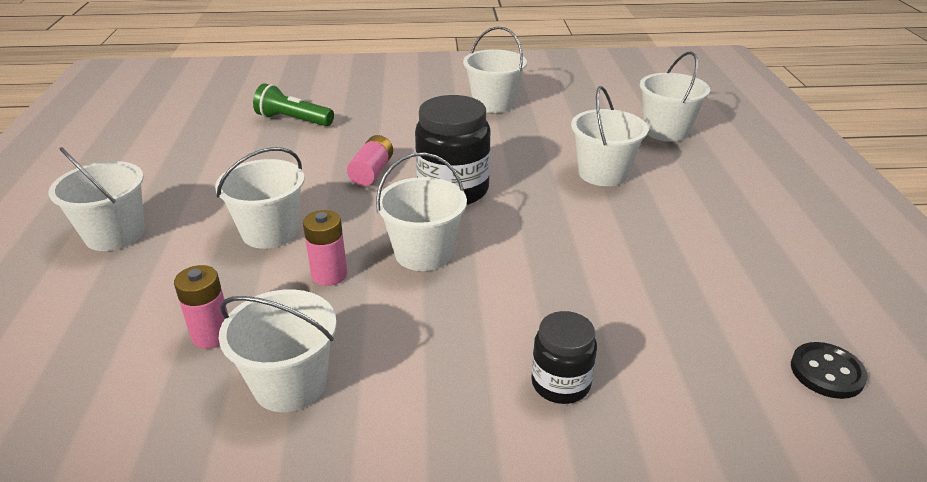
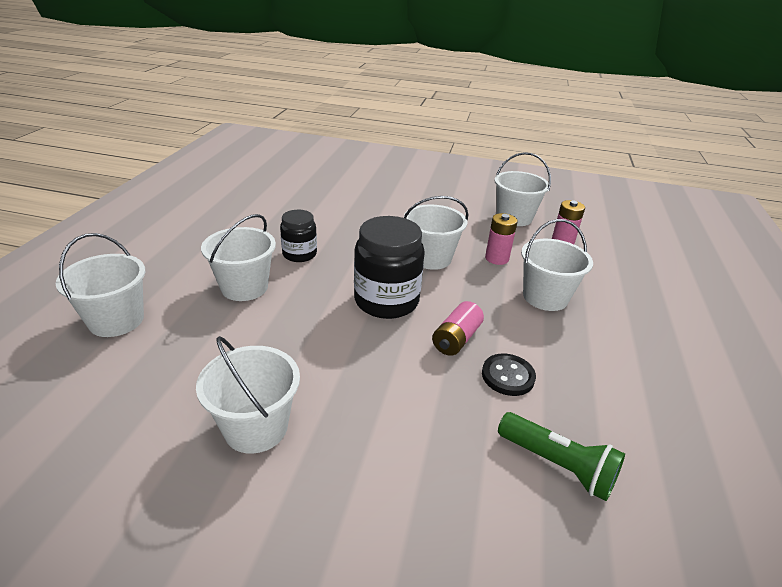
camera: 165 degrees left, 0 degrees up
(115, 234) = (677, 323): white bucket -> none
(560, 383) = (388, 194): black jar -> black jar (299, 254)
(827, 372) = (270, 176): black button -> black button (508, 376)

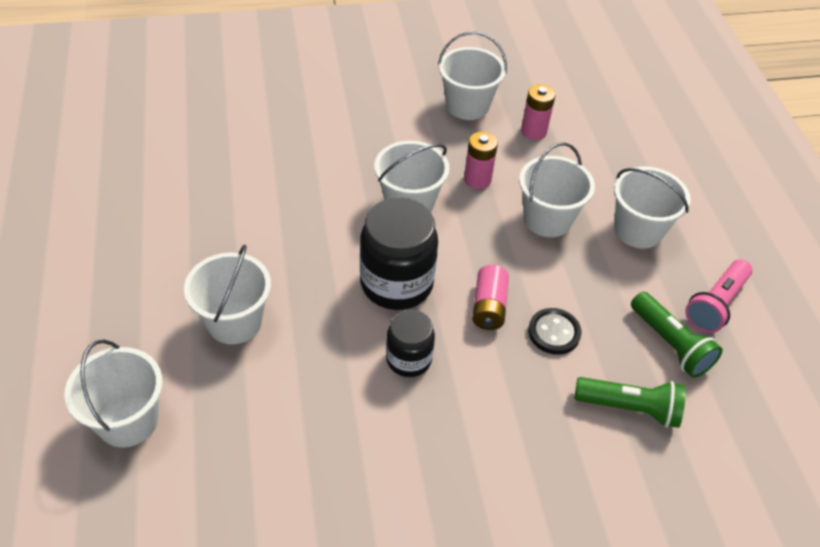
camera: 25 degrees left, 15 degrees up
(256, 427) = (365, 479): white bucket -> white bucket (638, 230)
(299, 254) = (262, 250): black jar -> black jar (408, 359)
(630, 424) = (670, 344): none -> green flashlight
(696, 408) = (716, 305): none -> pink flashlight

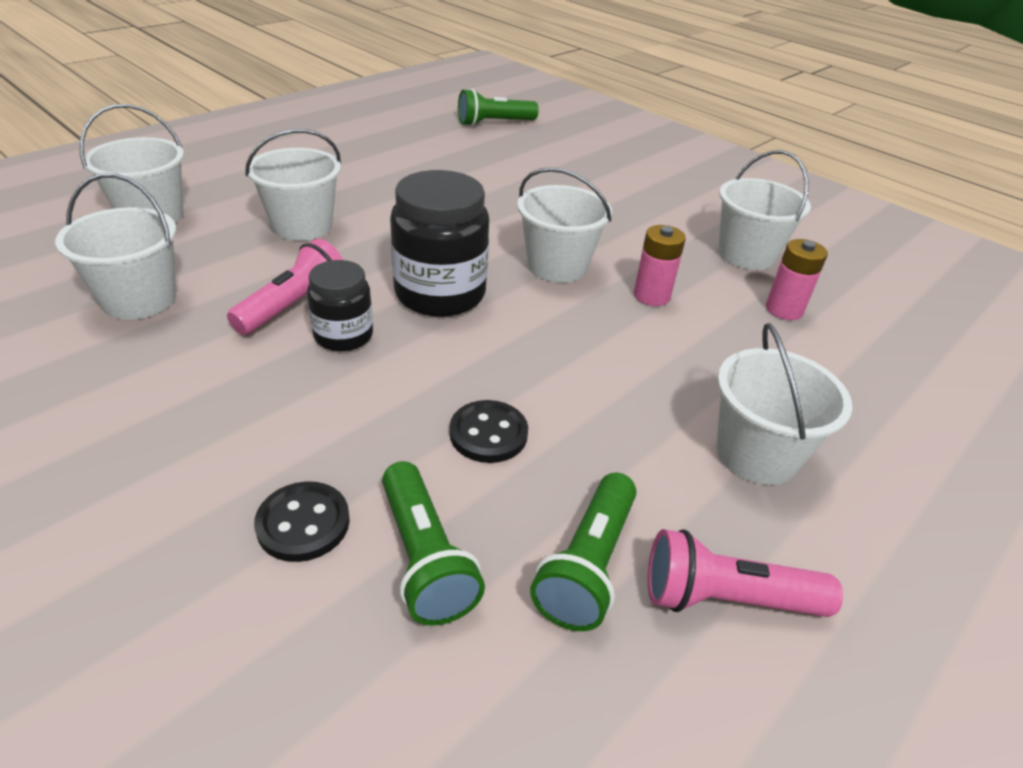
camera: 55 degrees right, 10 degrees down
(157, 113) = (494, 123): none -> green flashlight
(350, 372) = (293, 305): none -> pink flashlight
(489, 307) = (474, 366): pink battery -> none
(547, 219) = (664, 366): white bucket -> white bucket (139, 299)
(575, 452) = (303, 523): none -> black button

